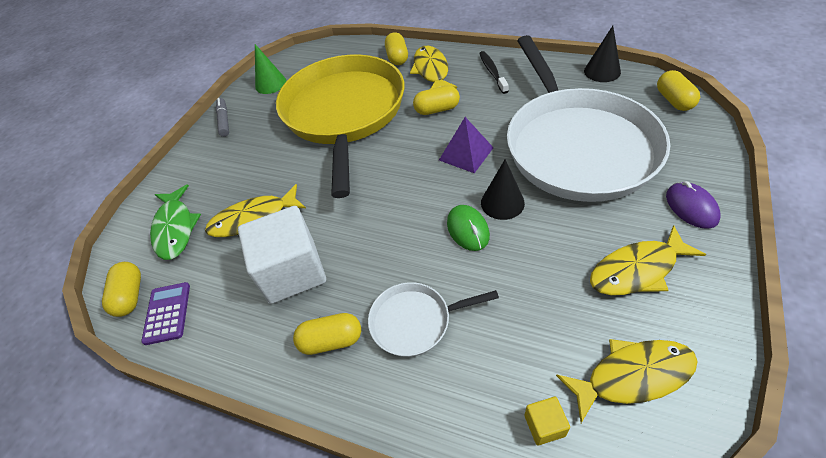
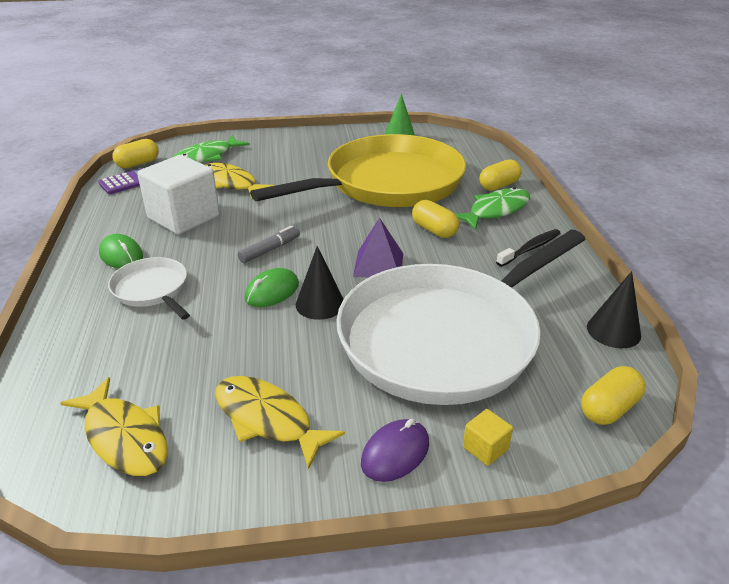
camera: 55 degrees right, 15 degrees down
(224, 121) = (336, 135): grey marker -> grey marker (270, 250)
(331, 341) = (121, 255): yellow capsule -> green mouse
(431, 71) = (495, 211): yellow fish -> green fish
(544, 425) = (60, 387): yellow cube -> yellow cube (485, 448)

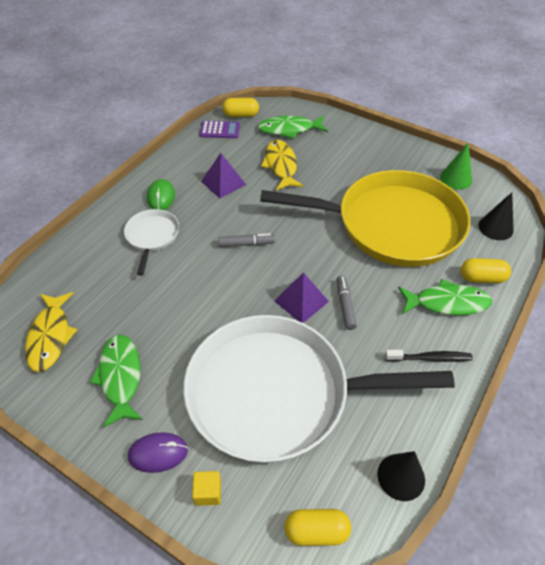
camera: 40 degrees right, 15 degrees up
(184, 217) = (223, 183): white cube -> purple pyramid
(267, 419) = (120, 377): yellow fish -> green fish
(272, 291) = (213, 281): green mouse -> none
(320, 304) = (230, 311): black cone -> black cone (495, 227)
(420, 249) = (345, 305): none -> grey marker
(434, 230) = (375, 293): yellow capsule -> none

